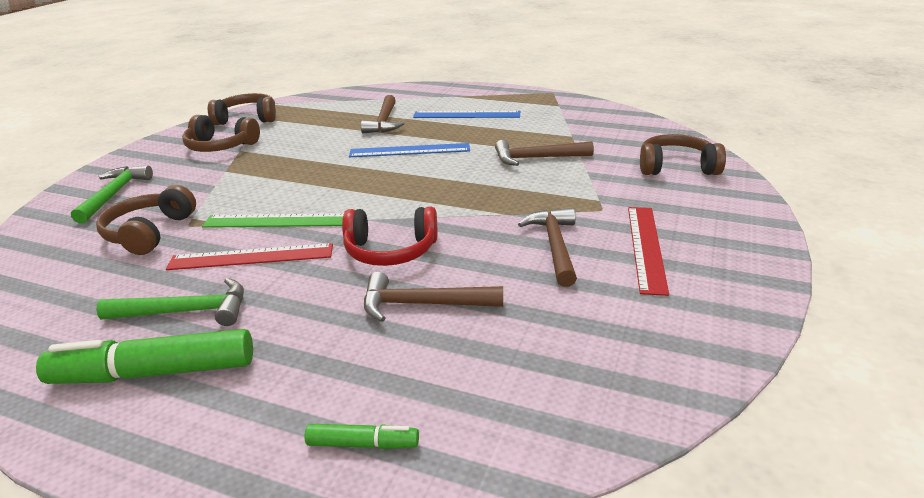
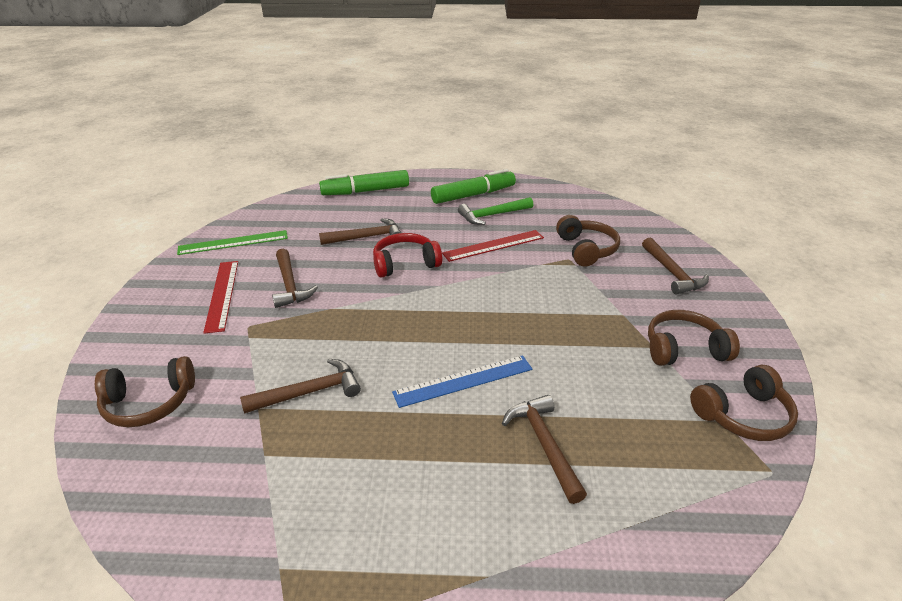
camera: 160 degrees right, 5 degrees up
(114, 195) = (672, 273): green hammer -> brown hammer
(277, 221) = (507, 272): green ruler -> green ruler (233, 242)
(363, 444) = (365, 191): green marker -> green marker, size x2.03
(466, 115) = (432, 493): blue ruler -> none

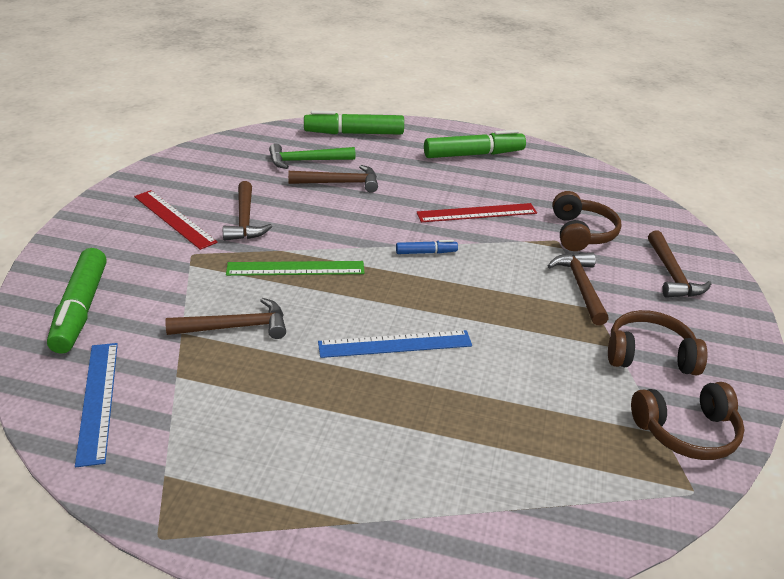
camera: 10 degrees right, 0 degrees up
(149, 403) = (80, 309): brown headphones -> green marker
(189, 498) = (98, 400): none -> blue ruler
(222, 294) = (174, 219): red ruler -> red ruler turned 45 degrees counterclockwise
(233, 242) = (199, 168): green ruler -> green ruler (295, 268)
(405, 263) = (372, 217): red headphones -> none
(462, 288) = (426, 252): none -> blue marker
(492, 215) = (487, 180): green hammer -> green hammer (306, 161)
(544, 445) = (457, 419): brown hammer -> brown hammer (581, 287)

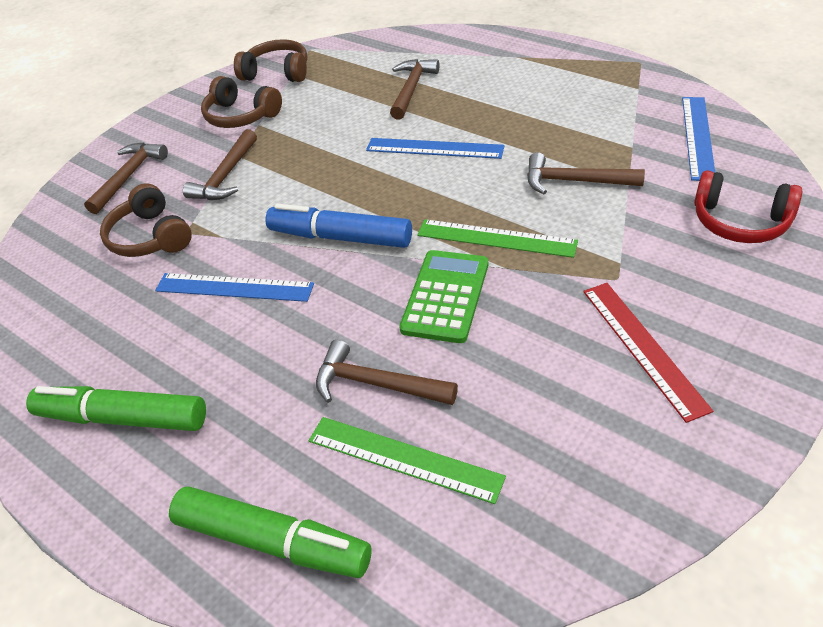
camera: 150 degrees left, 10 degrees up
(80, 309) = (740, 221): green marker -> red headphones
(245, 220) = (540, 327): brown hammer -> brown hammer (411, 89)
(306, 161) = (404, 458): green hammer -> green ruler
(318, 227) = (445, 296): none -> green calculator
(426, 252) = (340, 237): blue marker -> blue marker, size x2.03
(477, 213) = (234, 287): red ruler -> blue ruler
(581, 233) = (150, 237): brown headphones -> brown headphones turned 60 degrees counterclockwise

